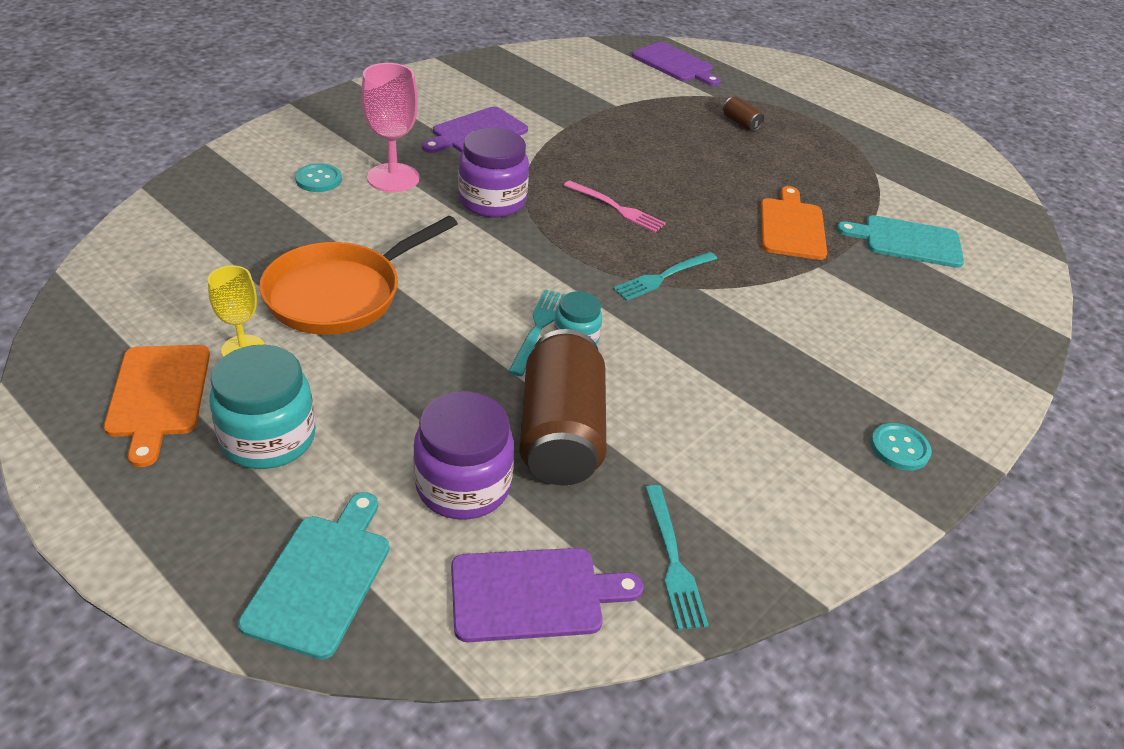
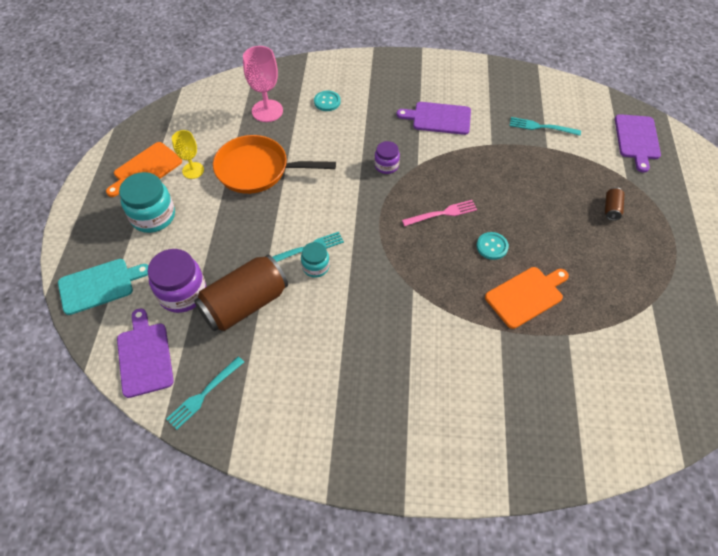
camera: 55 degrees right, 15 degrees up
(393, 178) = (360, 121): pink goblet -> pink goblet (267, 111)
(492, 201) = (386, 166): purple jar -> purple jar, size x0.57
(533, 594) = (144, 356): purple cutting board -> purple cutting board turned 150 degrees counterclockwise
(617, 208) = (443, 213): pink fork -> pink fork turned 105 degrees counterclockwise
(662, 277) = (403, 268): turquoise fork -> turquoise fork (540, 127)
(899, 448) = (372, 451): turquoise button -> turquoise button (492, 246)
(907, 241) = (587, 361): turquoise cutting board -> none

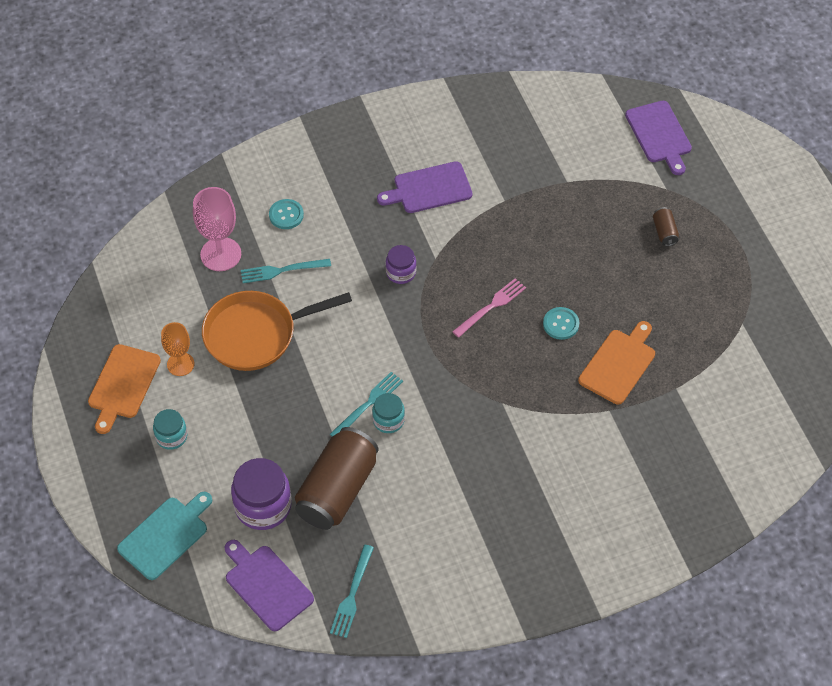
camera: 25 degrees left, 0 degrees up
(153, 216) = (171, 436): turquoise jar -> turquoise jar, size x0.57
(193, 170) = (180, 364): yellow goblet -> orange goblet
(540, 127) = (549, 157): turquoise fork -> turquoise fork (281, 271)

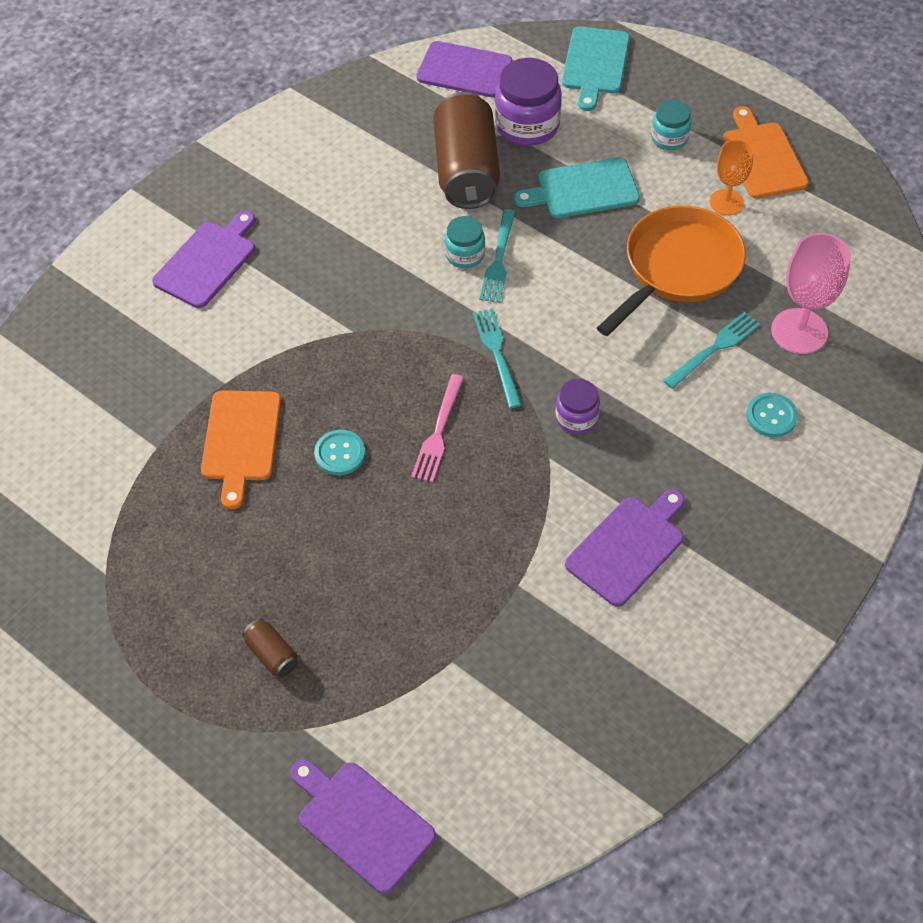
camera: 150 degrees right, 0 degrees up
(267, 428) = (583, 189): none -> turquoise cutting board
(352, 595) = (384, 98): turquoise fork -> turquoise fork (496, 353)
(573, 513) = (208, 262): none -> purple cutting board

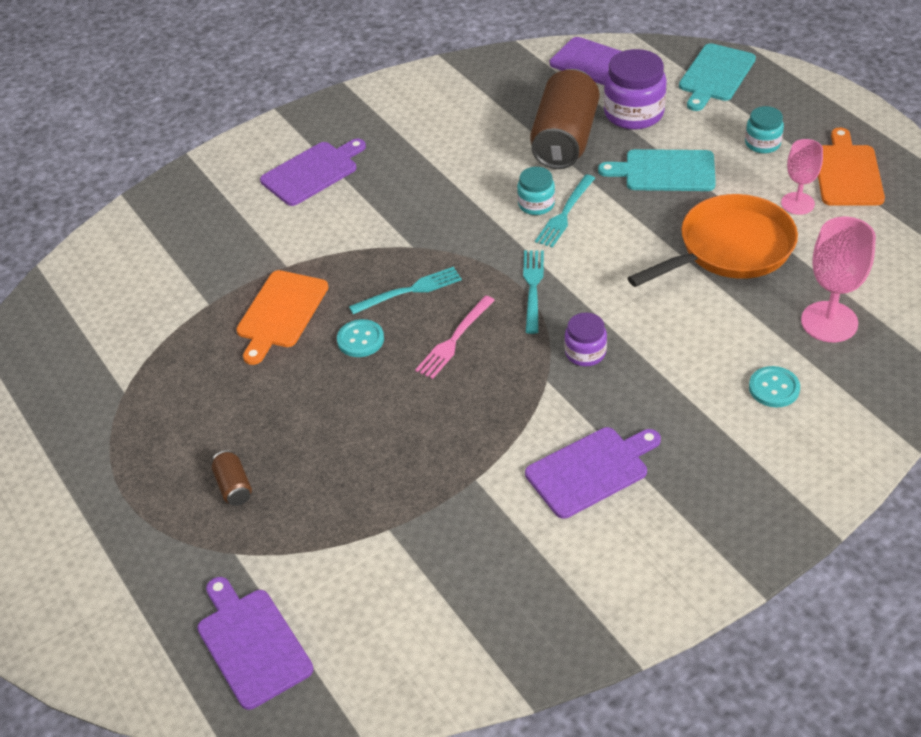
camera: 20 degrees right, 10 degrees down
(715, 348) = (740, 320): turquoise fork -> turquoise fork (410, 290)
(726, 202) = (797, 203): orange goblet -> pink goblet

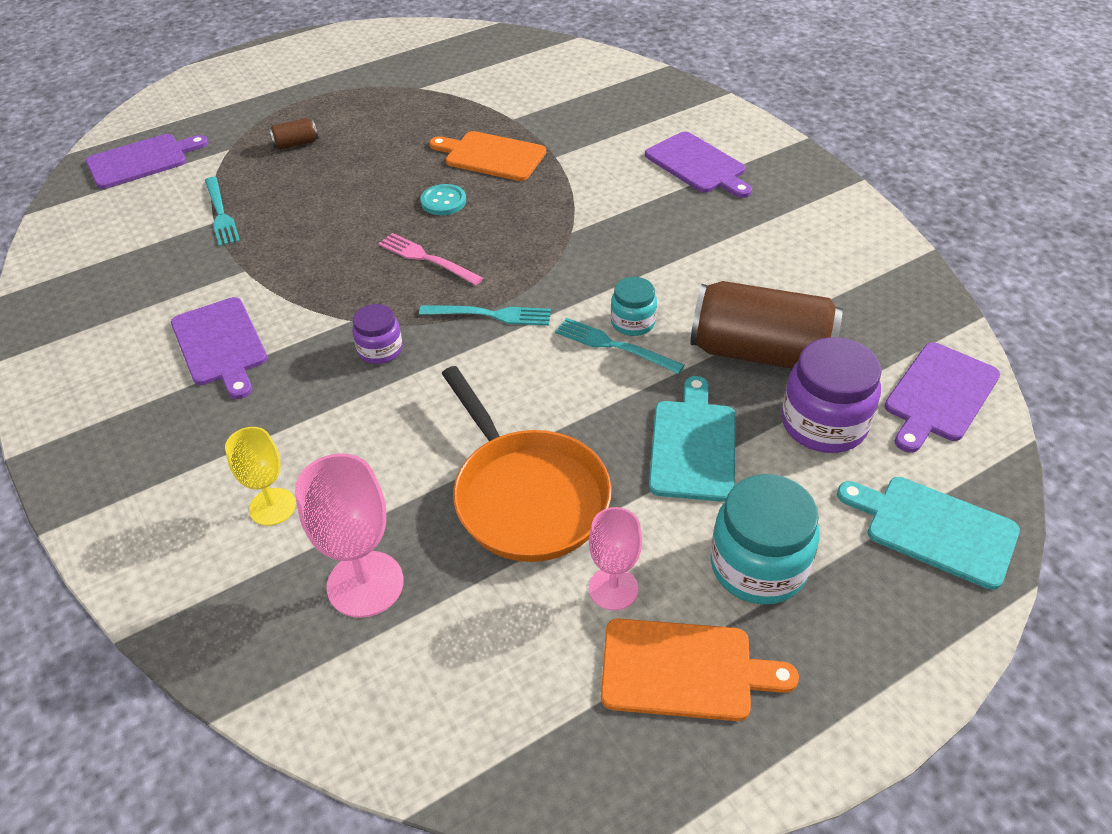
camera: 90 degrees right, 0 degrees up
(410, 290) = (505, 230): turquoise fork -> turquoise fork (221, 214)
(762, 143) = (758, 566): turquoise jar -> turquoise jar, size x1.74
(774, 388) = (272, 507): turquoise button -> yellow goblet

